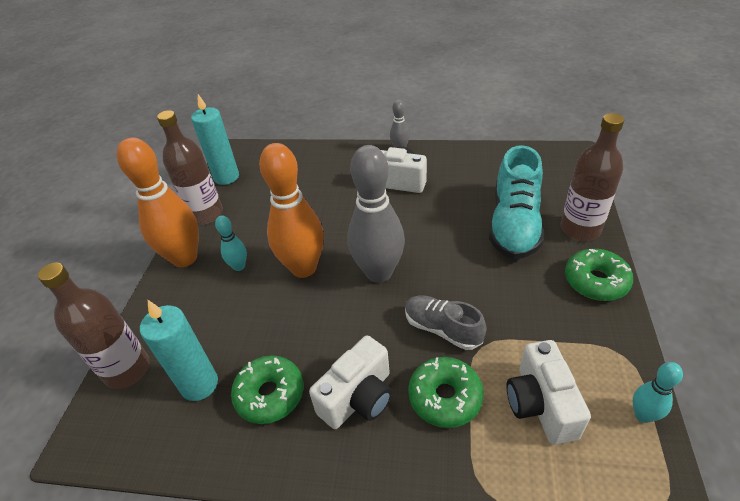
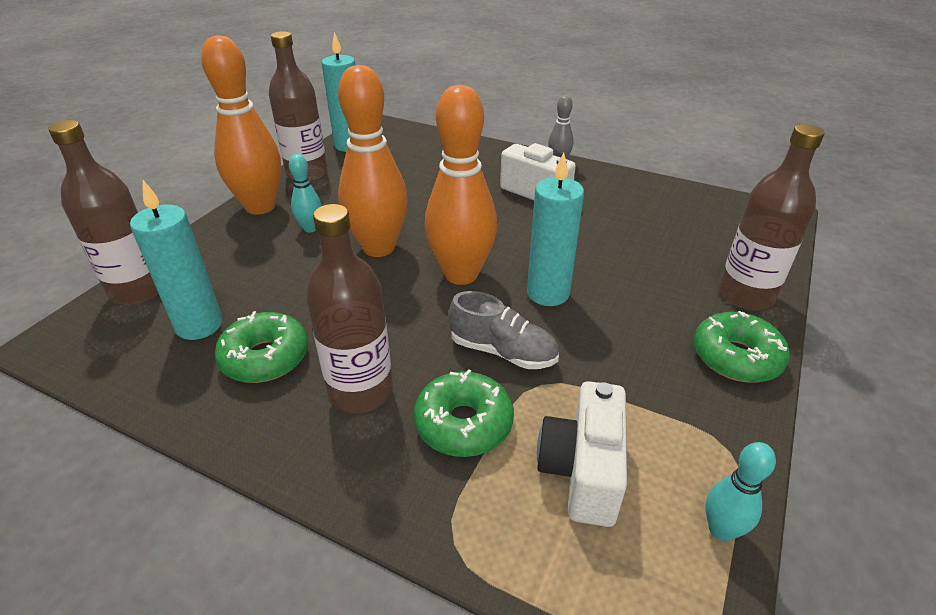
camera: 15 degrees right, 5 degrees down
(358, 397) = (361, 391): white camera -> brown bottle
(379, 272) = (461, 274): grey bowling pin -> orange bowling pin
(442, 329) = (503, 351): grey shoe -> grey shoe turned 150 degrees clockwise
(449, 269) = (548, 293): none -> turquoise candle
(514, 225) = (658, 269): turquoise shoe -> none

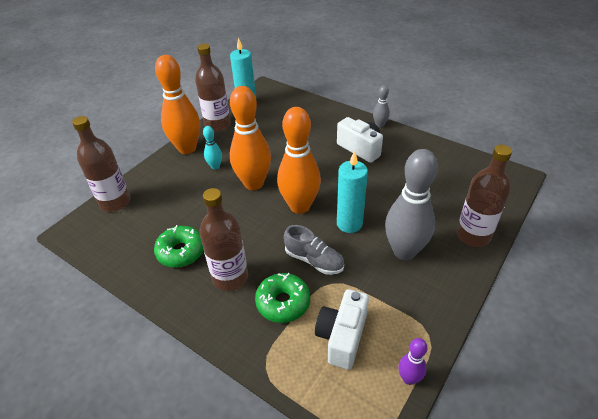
camera: 10 degrees right, 5 degrees up
(199, 325) = (147, 228): turquoise candle -> none
(647, 326) = (404, 251): none -> grey bowling pin
(721, 530) = (409, 378): turquoise bowling pin -> purple bowling pin
(736, 357) = (452, 277): green donut -> none

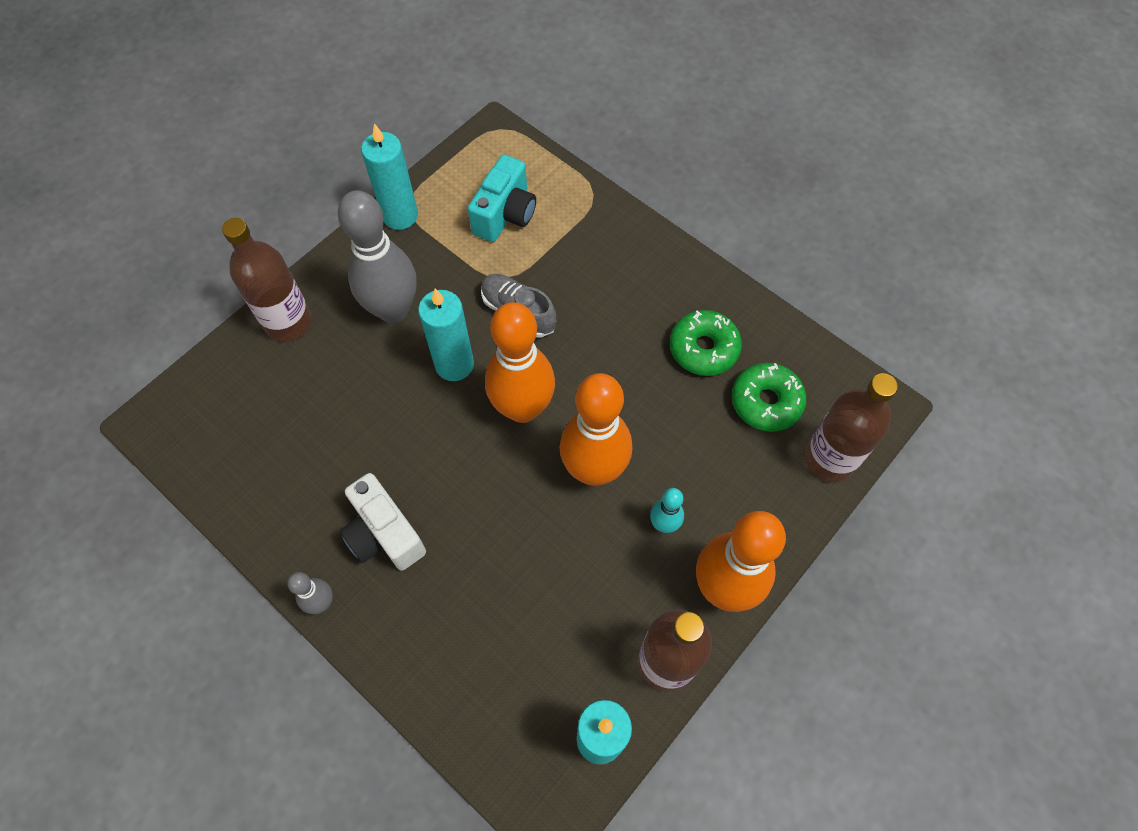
camera: 175 degrees left, 20 degrees up
(230, 277) = (632, 300): brown bottle -> none
(283, 302) = (567, 260): green donut -> green donut (766, 402)
(342, 337) = (505, 214): white camera -> turquoise camera
(409, 378) = (448, 169): purple bowling pin -> none
(432, 324) = (400, 216): none -> turquoise candle

